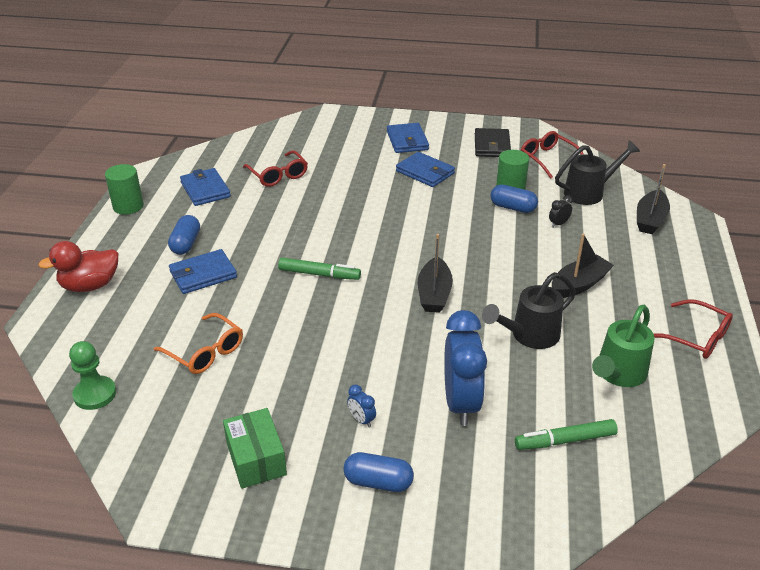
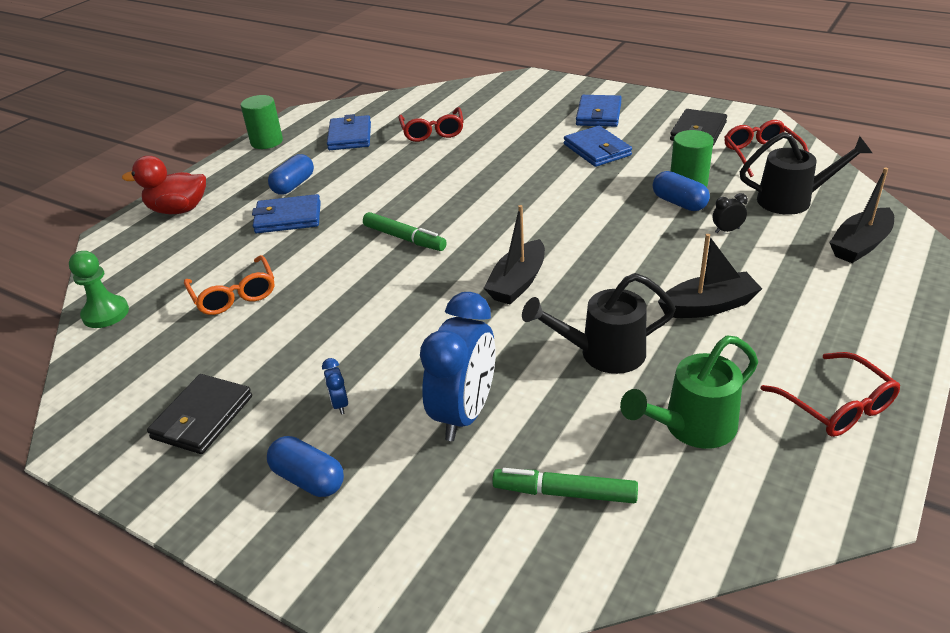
camera: 25 degrees right, 0 degrees up
(256, 459) = (202, 417): green box -> black wallet

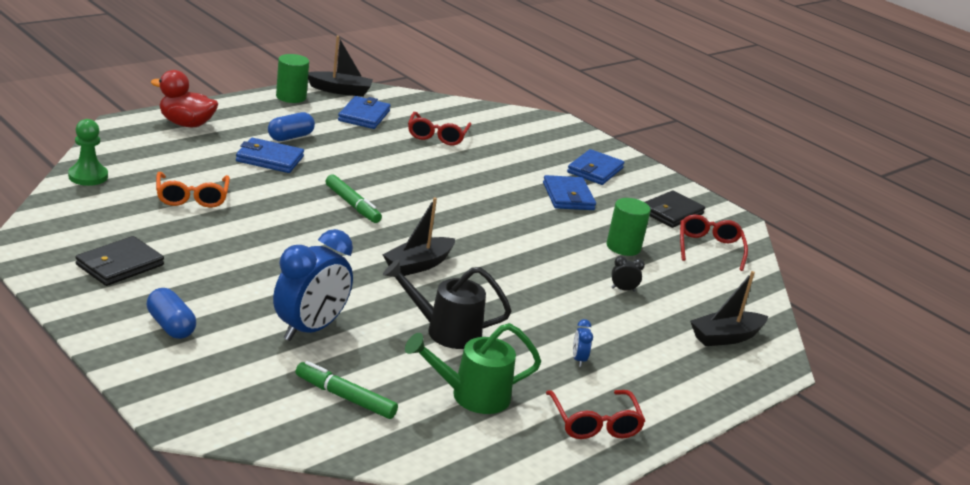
camera: 10 degrees right, 10 degrees down
(339, 404) = (223, 292): blue clock -> blue clock (578, 360)
(679, 203) = (602, 257): blue capsule -> none
(708, 306) = (557, 332): black boat -> black boat (340, 90)
(792, 200) = (701, 288): black watering can -> none

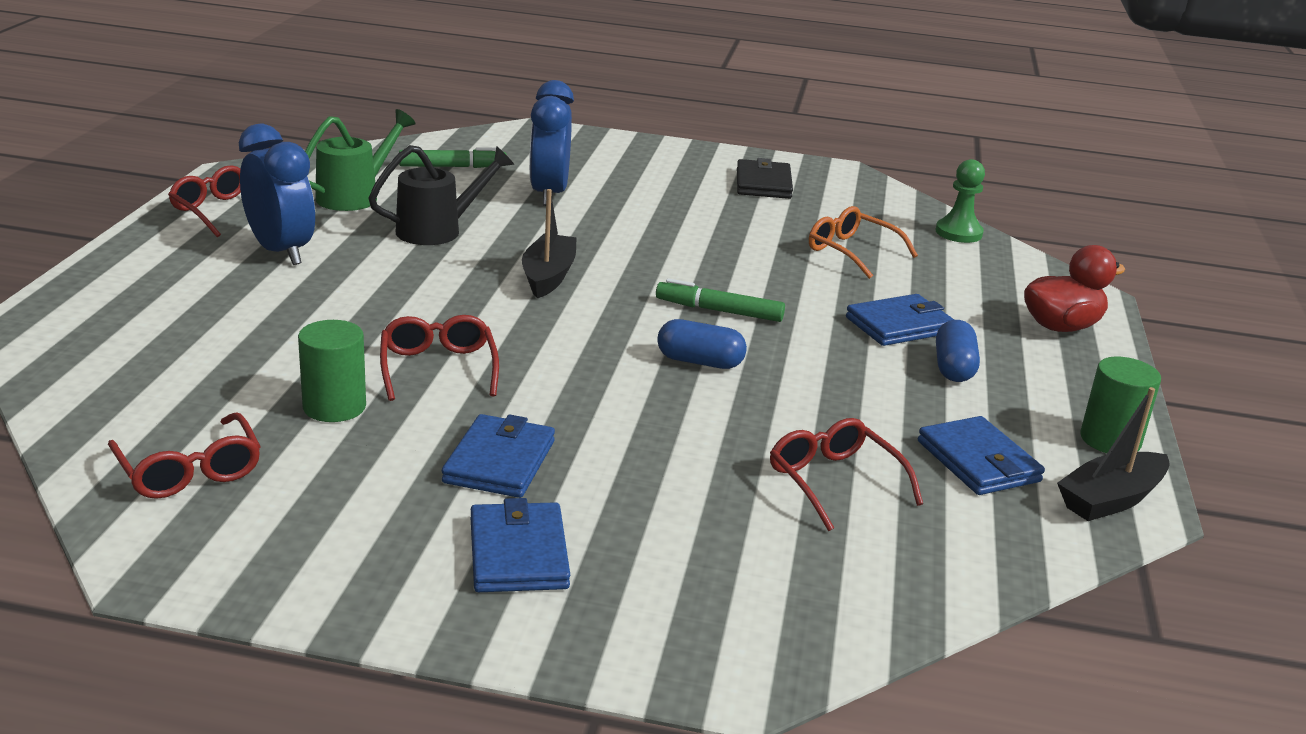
camera: 145 degrees right, 0 degrees up
(171, 326) = (645, 164): blue capsule -> blue capsule (699, 362)
(552, 243) = (438, 368): none -> red glasses
(568, 196) = (499, 461): blue wallet -> blue wallet turned 60 degrees clockwise
(578, 360) = (281, 252): blue clock -> blue clock, size x2.48
(623, 289) = (287, 342): black clock -> none
(671, 212) = (301, 519): black wallet -> none
(725, 337) = (108, 335): black boat -> none

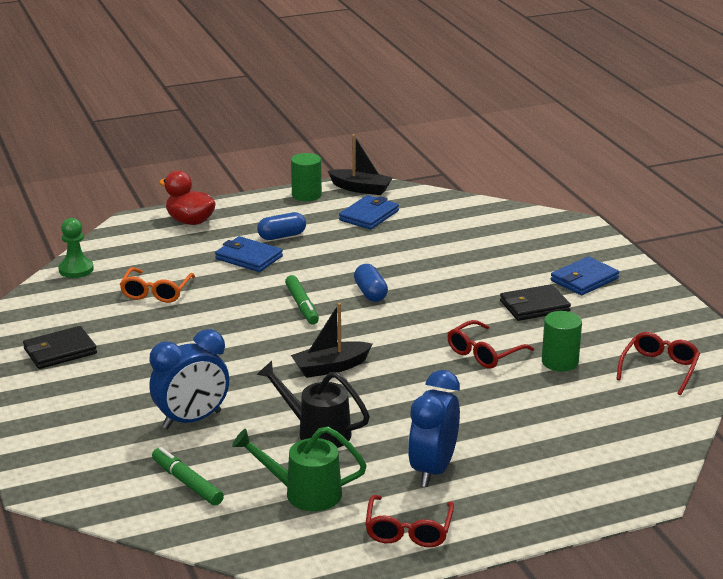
camera: 120 degrees left, 0 degrees up
(499, 461) = (534, 306): blue wallet -> black wallet
(834, 482) = (433, 238): red glasses -> none

